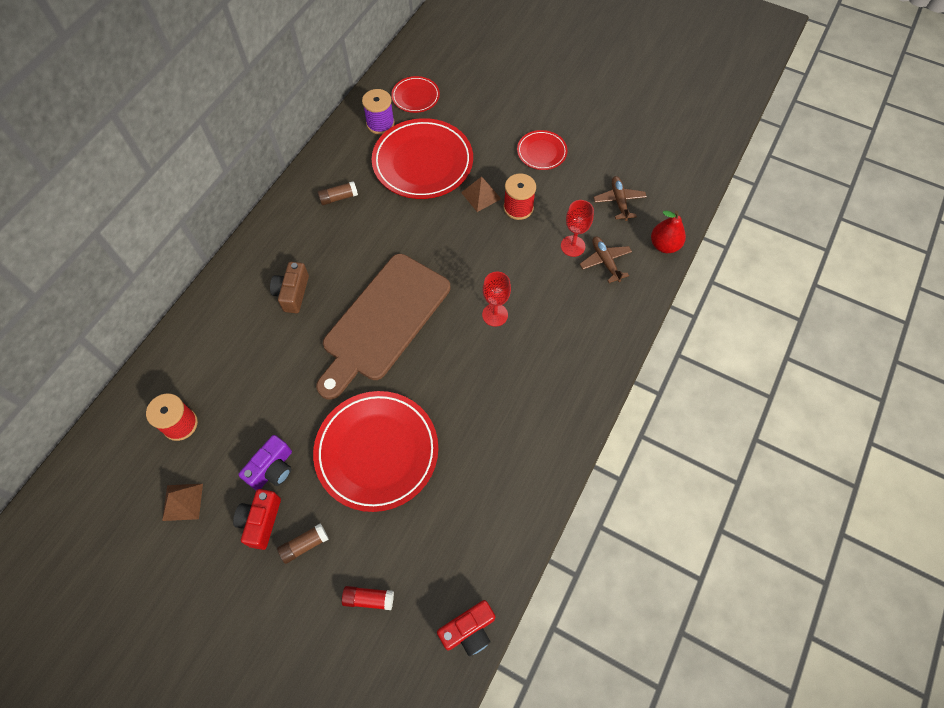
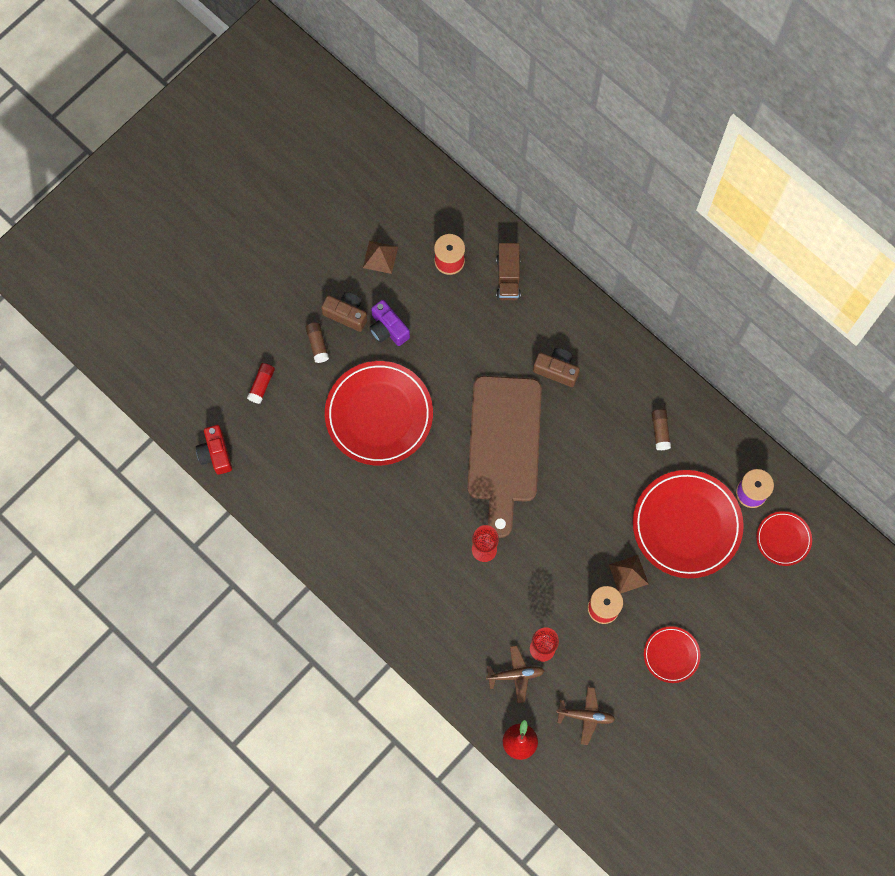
camera: 105 degrees right, 10 degrees up
(194, 360) = (508, 277): none -> brown truck
(261, 521) = (346, 314): red camera -> brown camera
(383, 321) = (504, 446): brown cutting board -> brown cutting board turned 135 degrees counterclockwise

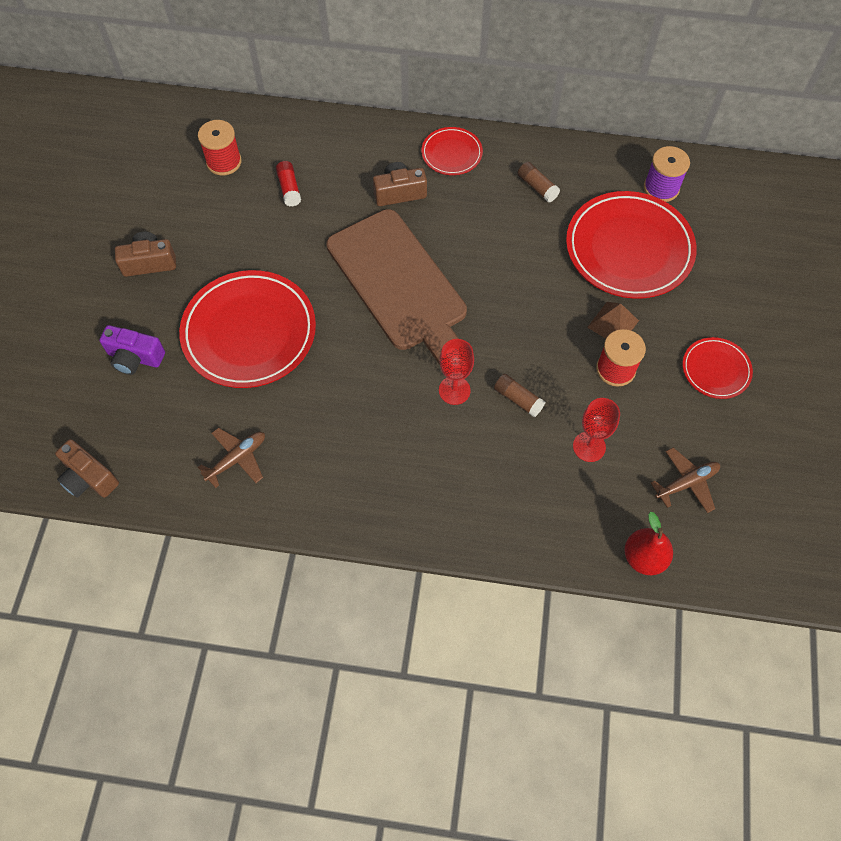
camera: 35 degrees left, 10 degrees down
(215, 453) = (89, 478): red camera -> brown camera
(262, 385) = (99, 379): red glue stick -> red glue stick (289, 188)
(317, 344) = (136, 306): brown glue stick -> brown glue stick (518, 399)
(380, 257) = (150, 195): brown pyramid -> none
(388, 329) = (203, 251): purple camera -> purple camera (135, 358)
(508, 277) = (292, 145): brown truck -> none
(516, 675) = (584, 490): brown plane -> brown plane (237, 458)
(783, 539) = (722, 208): red plate -> red plate (451, 153)

